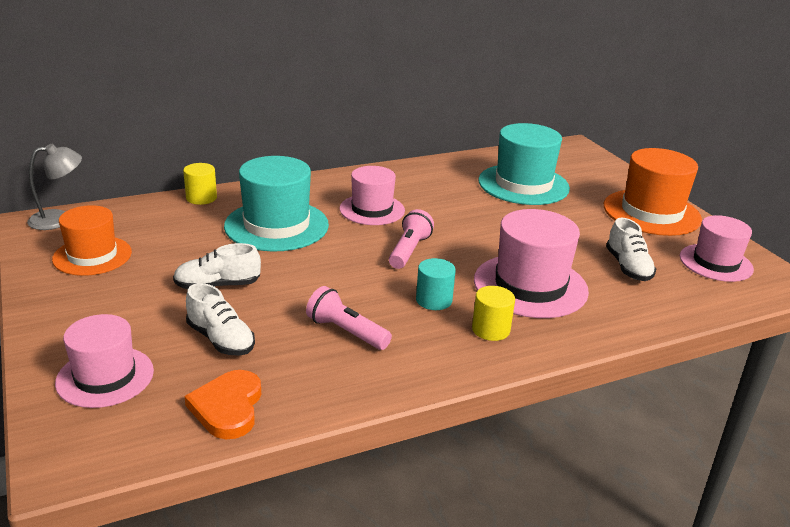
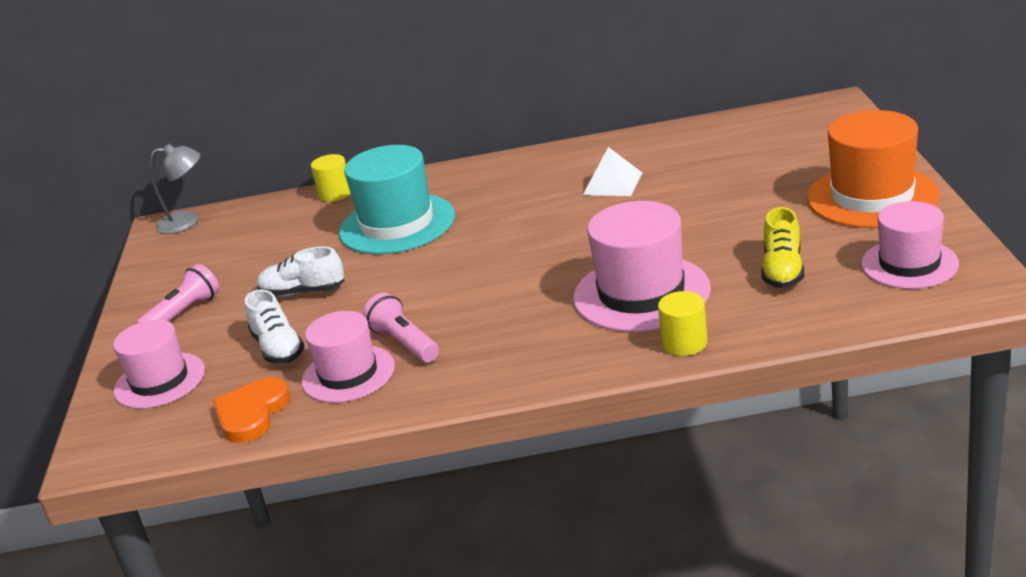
camera: 25 degrees right, 0 degrees up
(92, 256) = (200, 261): orange hat -> none
(372, 210) = (513, 202): pink hat -> pink hat (348, 374)
(409, 251) = (525, 252): pink flashlight -> pink flashlight (183, 313)
(434, 300) = (518, 309): turquoise cylinder -> none
(446, 197) = (612, 183): none -> white pyramid
(490, 329) = (560, 343): yellow cylinder -> yellow cylinder (684, 343)
(523, 184) = (722, 163): turquoise hat -> none
(628, 267) = (782, 270): white shoe -> yellow shoe

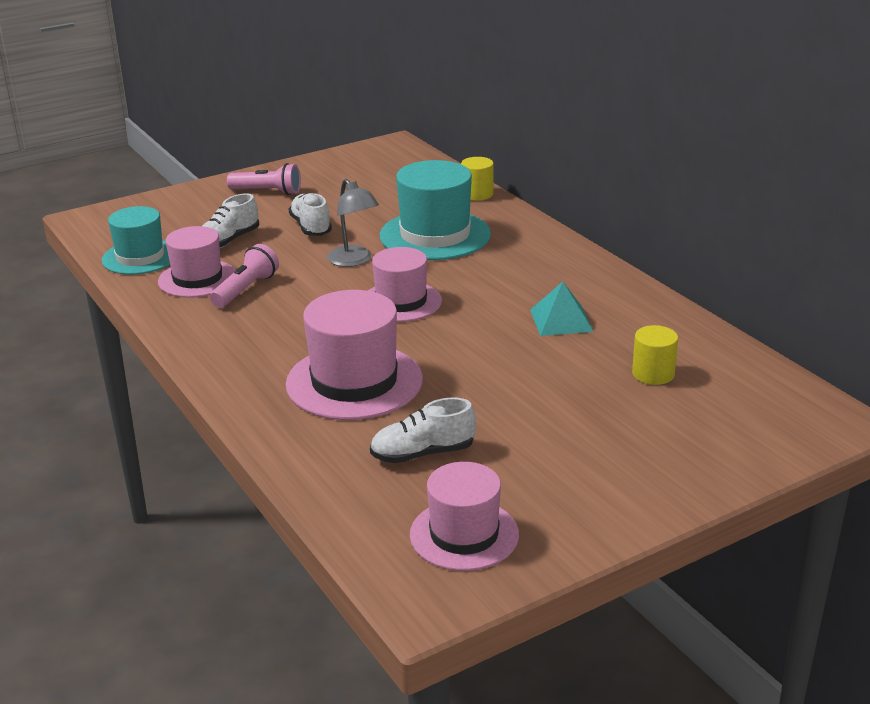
camera: 60 degrees right, 0 degrees up
(160, 381) = (177, 211): pink hat -> pink hat (401, 302)
(187, 222) = (404, 150): grey lamp -> grey lamp (354, 261)
(252, 414) = (140, 257): orange heart -> turquoise hat
(612, 183) = (561, 320): white pyramid -> turquoise pyramid
(684, 343) = (274, 422): yellow cylinder -> yellow cylinder (653, 374)
(782, 270) = (423, 453): yellow shoe -> white shoe
(872, 196) = (610, 486): orange hat -> none

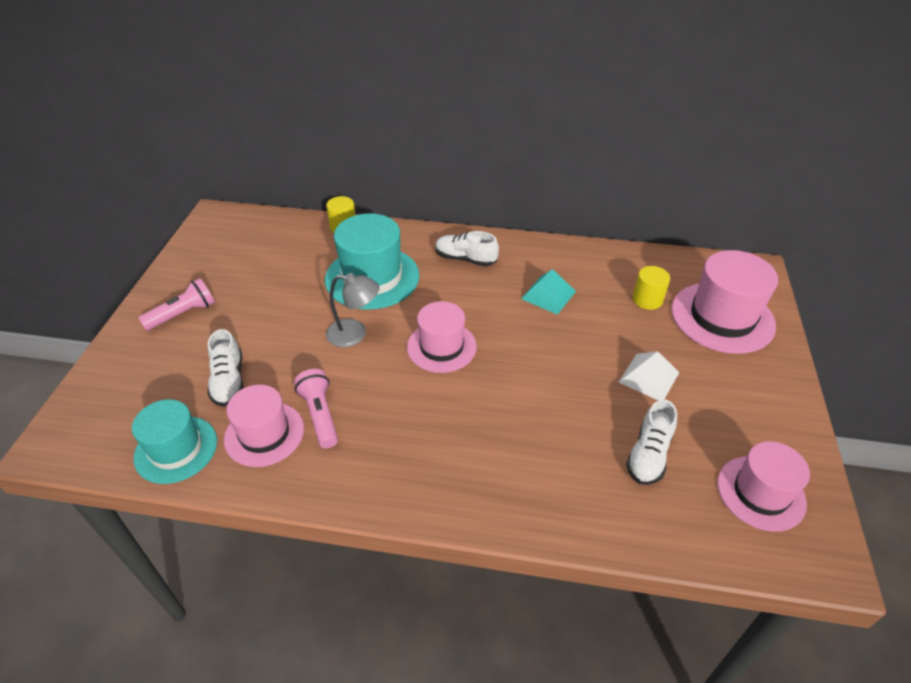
camera: 50 degrees left, 15 degrees up
(311, 227) = (274, 325): white shoe -> white shoe (465, 259)
(354, 382) = (523, 434): pink hat -> pink hat (722, 317)
(532, 416) = (649, 377): none -> white pyramid

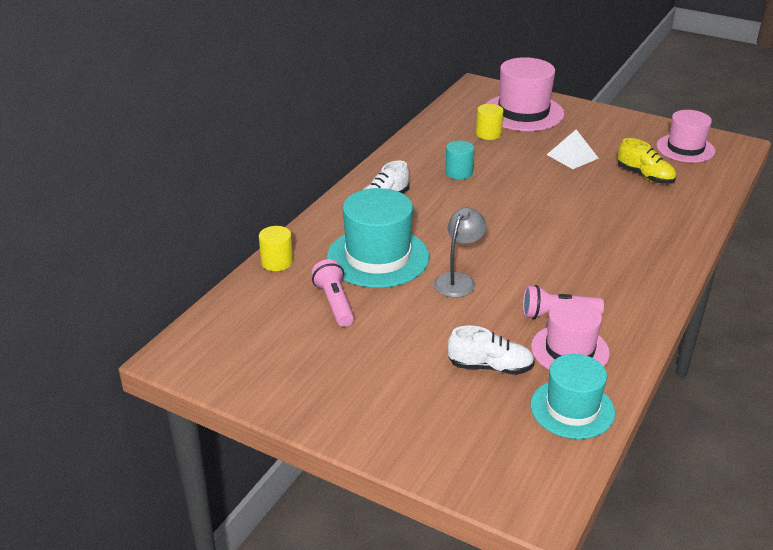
camera: 70 degrees left, 10 degrees down
(183, 314) = (363, 394): pink flashlight -> pink flashlight (334, 303)
(441, 347) = (498, 236): pink hat -> none
(548, 295) = (458, 173): turquoise pyramid -> turquoise cylinder
(648, 455) = (645, 176): white shoe -> yellow shoe

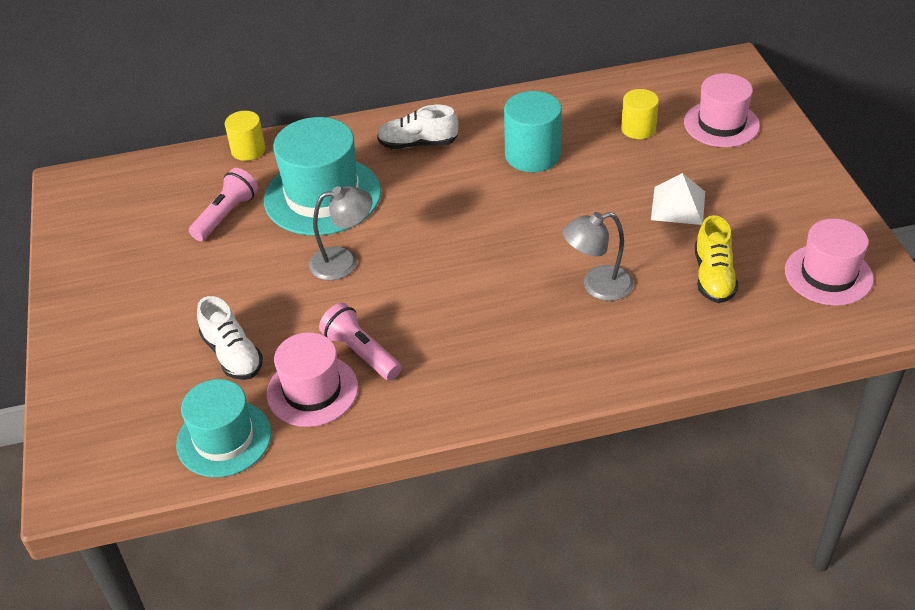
camera: 50 degrees right, 10 degrees up
(458, 173) = (532, 155): turquoise cylinder -> turquoise cylinder, size x1.58
(523, 112) = (721, 124): pink hat -> pink hat, size x0.66
(606, 210) = (597, 286): none -> grey lamp

